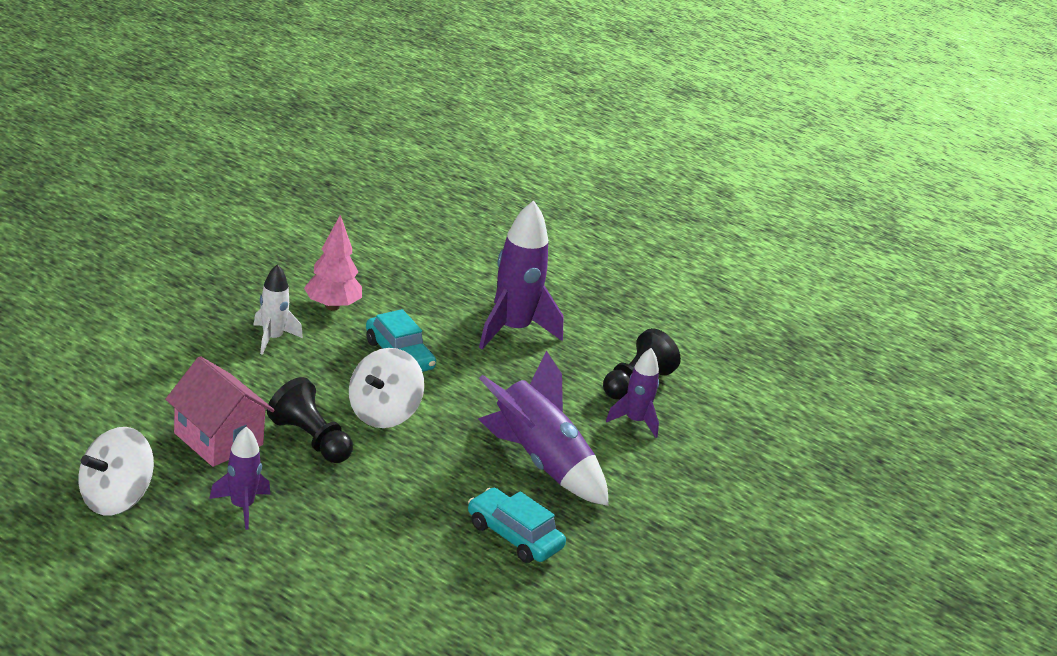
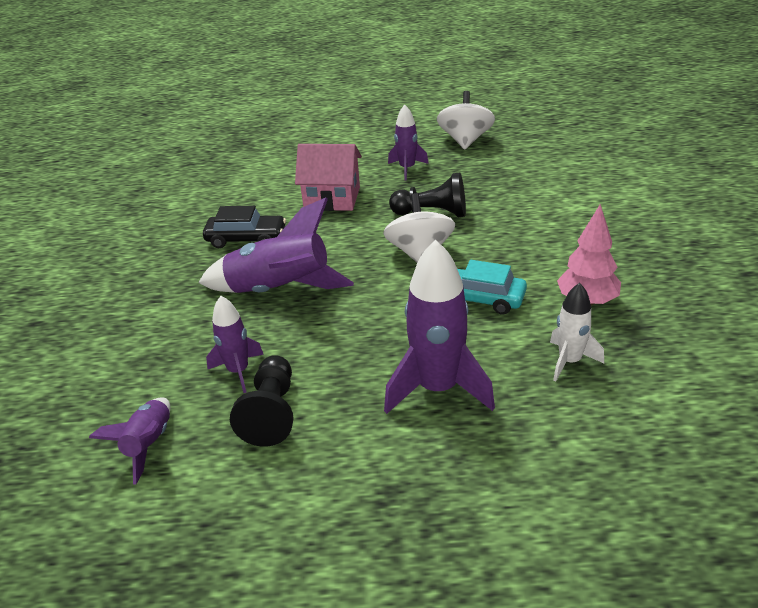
camera: 150 degrees right, 5 degrees up
(218, 439) = (475, 184): pink house -> pink house (332, 198)
(272, 338) = (567, 250): white rocket -> white rocket (569, 361)
(514, 536) = (246, 238): turquoise car -> black car
(734, 415) = (149, 444): none -> purple rocket

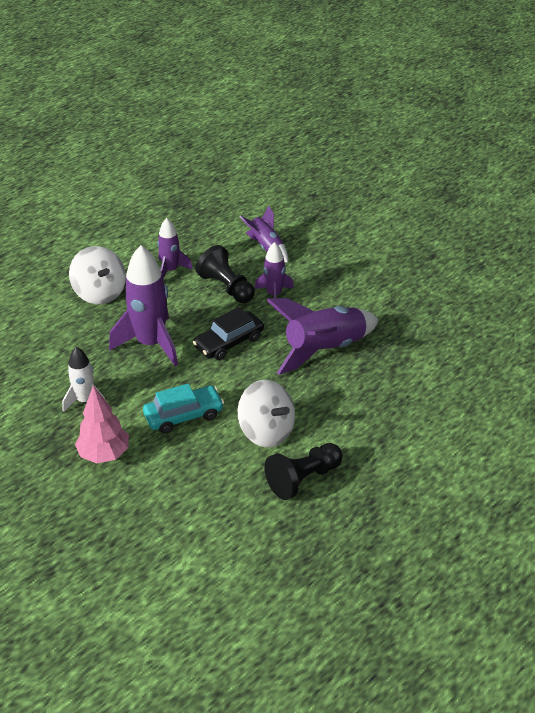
camera: 135 degrees right, 5 degrees up
(246, 238) = (410, 372): black car -> black car (229, 342)
(332, 198) = (408, 448): pink house -> none
(407, 169) = (394, 526): purple rocket -> purple rocket (170, 270)
(465, 140) = (391, 613): white spinning top -> white spinning top (100, 293)

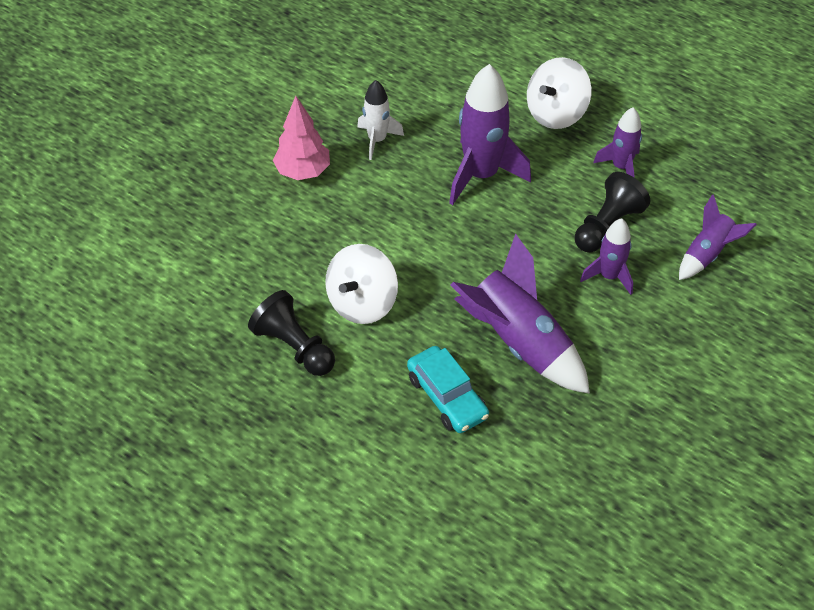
camera: 80 degrees right, 10 degrees up
(184, 415) = (372, 225): turquoise car -> turquoise car (447, 397)
(229, 342) = (504, 245): black car -> none

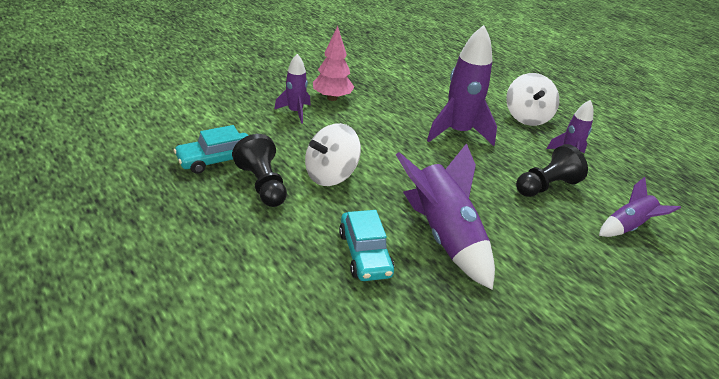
camera: 15 degrees right, 15 degrees down
(221, 330) = (216, 159): none -> turquoise car
(377, 140) = (392, 97): white rocket -> none
(556, 113) = (526, 117): white spinning top -> white spinning top turned 60 degrees counterclockwise
(609, 276) = (537, 216): purple rocket -> purple rocket (295, 112)

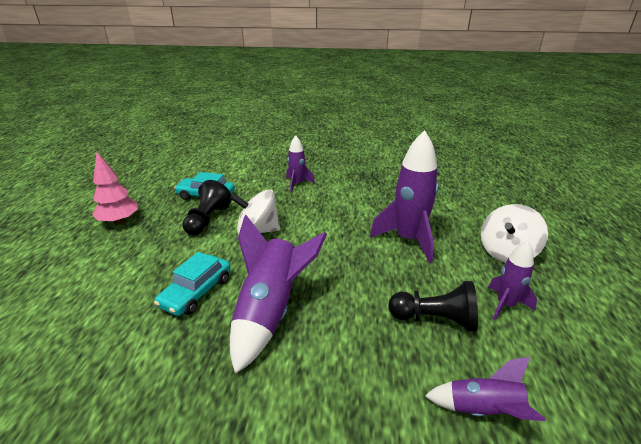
camera: 45 degrees right, 5 degrees down
(332, 98) = (337, 183): pink tree -> pink tree (119, 221)

